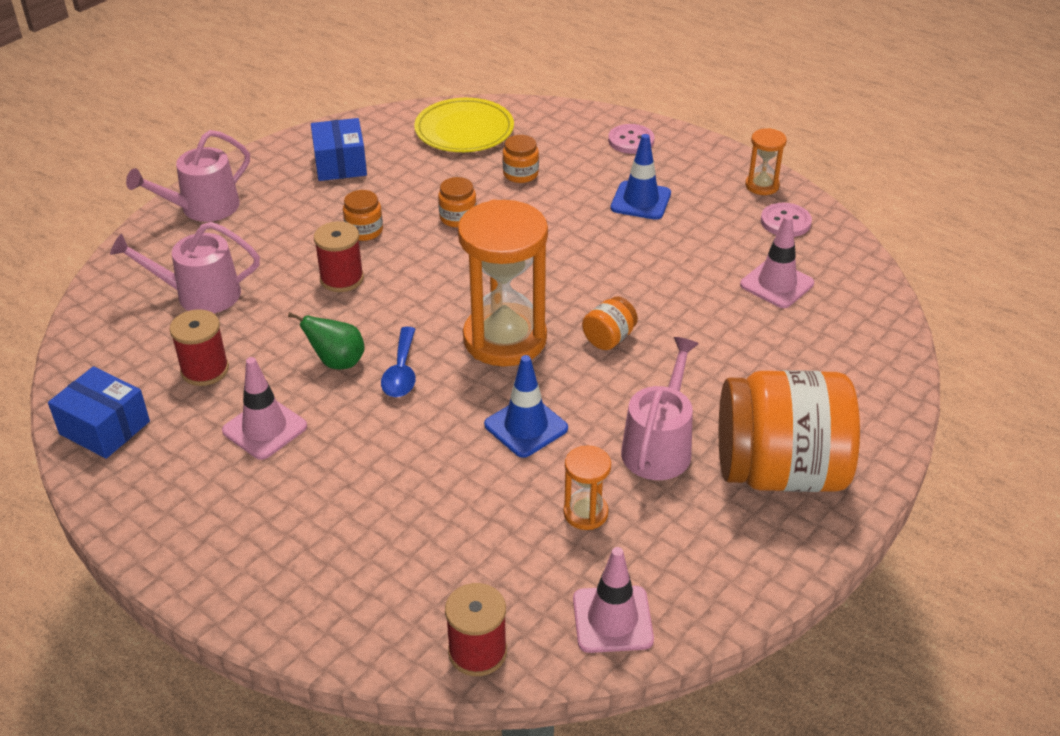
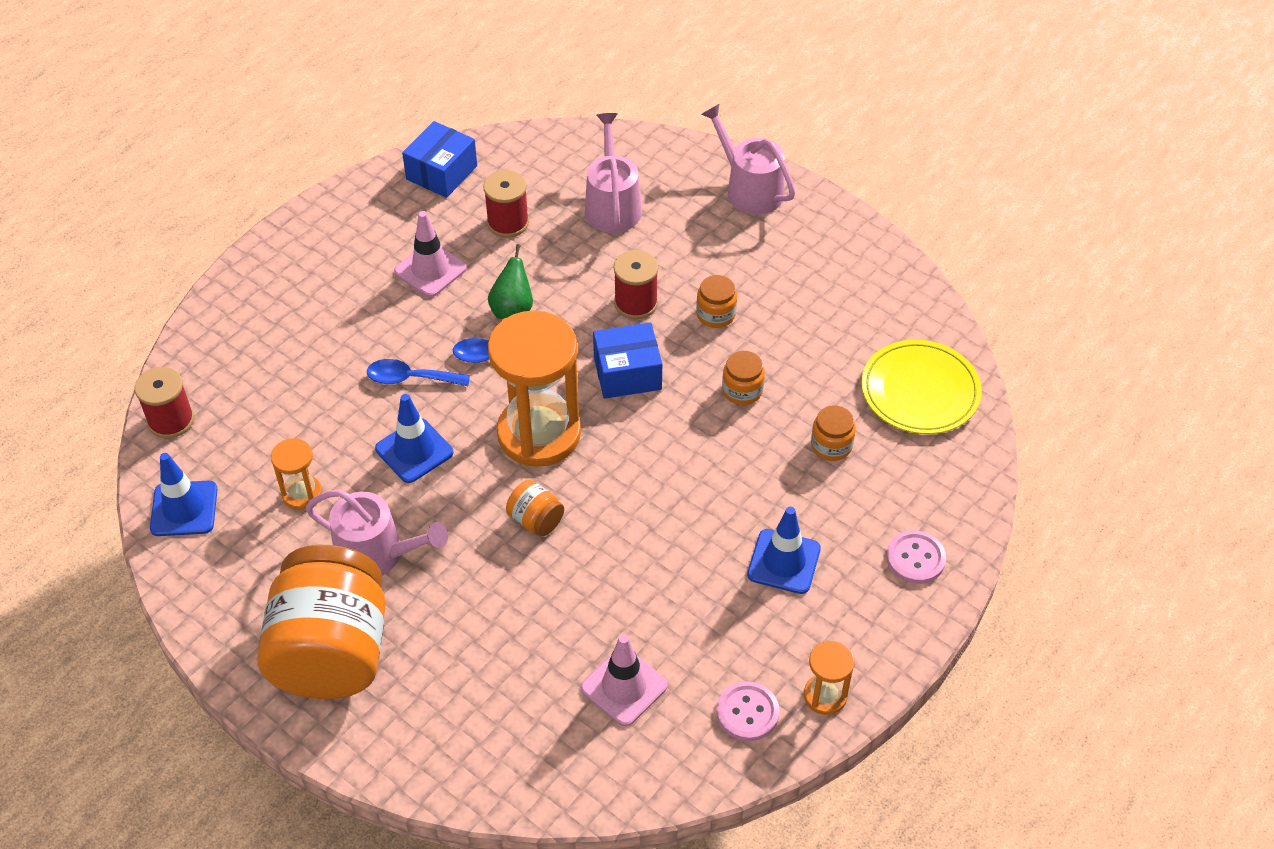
camera: 90 degrees right, 10 degrees up
(340, 164) = (837, 286): blue box -> blue box (627, 373)
(426, 435) = (410, 378): none -> blue spoon
(612, 619) = (184, 509): pink traffic cone -> blue traffic cone

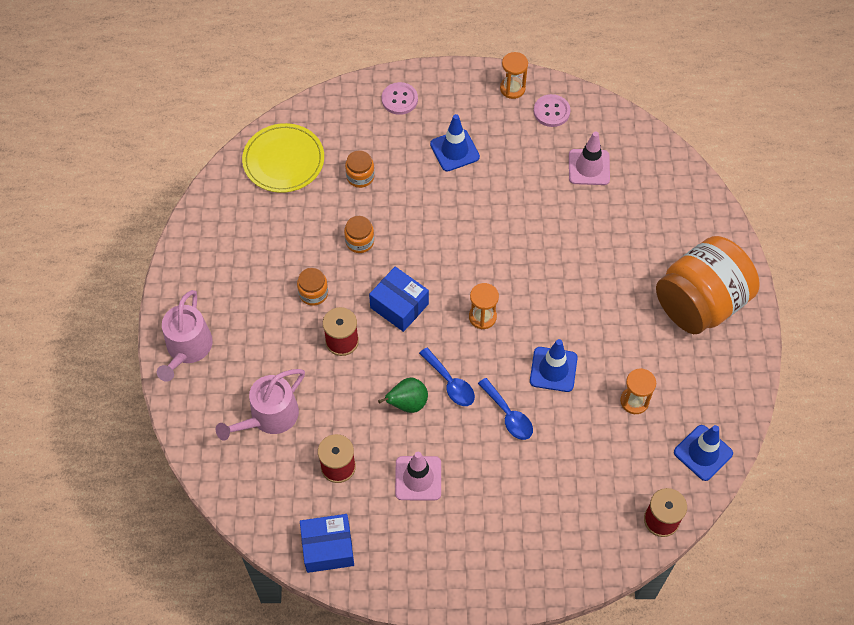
camera: 130 degrees left, 10 degrees up
(377, 554) = (630, 331): pink watering can -> none
(536, 520) = (537, 274): orange jar -> none
(539, 434) = (482, 317): orange hourglass -> orange hourglass, size x0.46

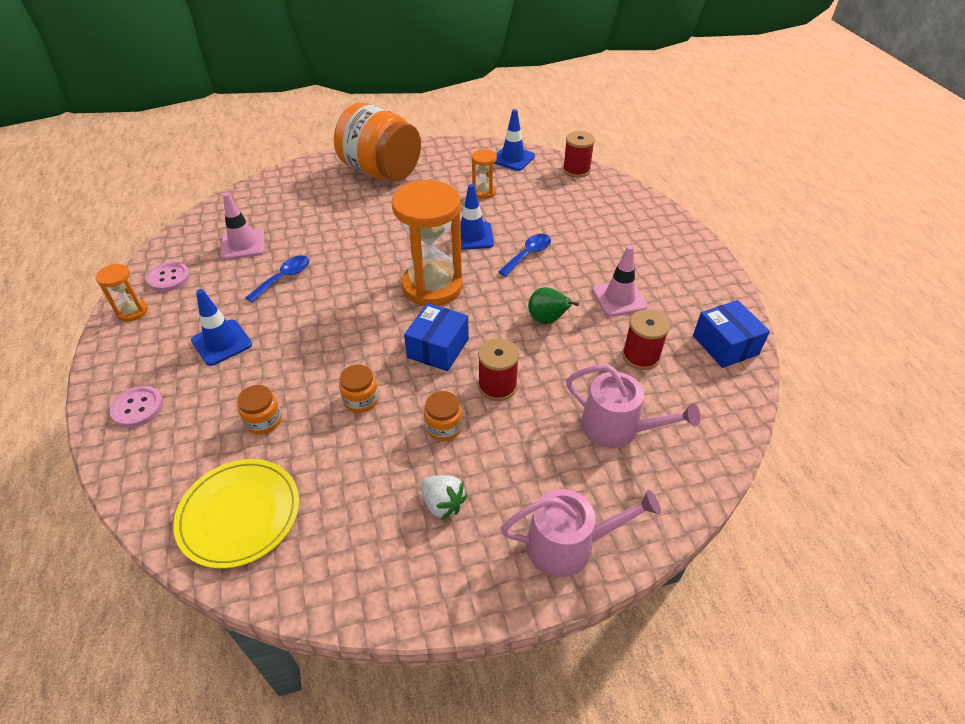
camera: 105 degrees left, 15 degrees down
(247, 279) = (442, 504): none -> white strawberry
(450, 383) = (512, 295): blue spoon -> blue spoon (284, 278)
(482, 317) = (432, 286): orange hourglass -> orange hourglass, size x2.15

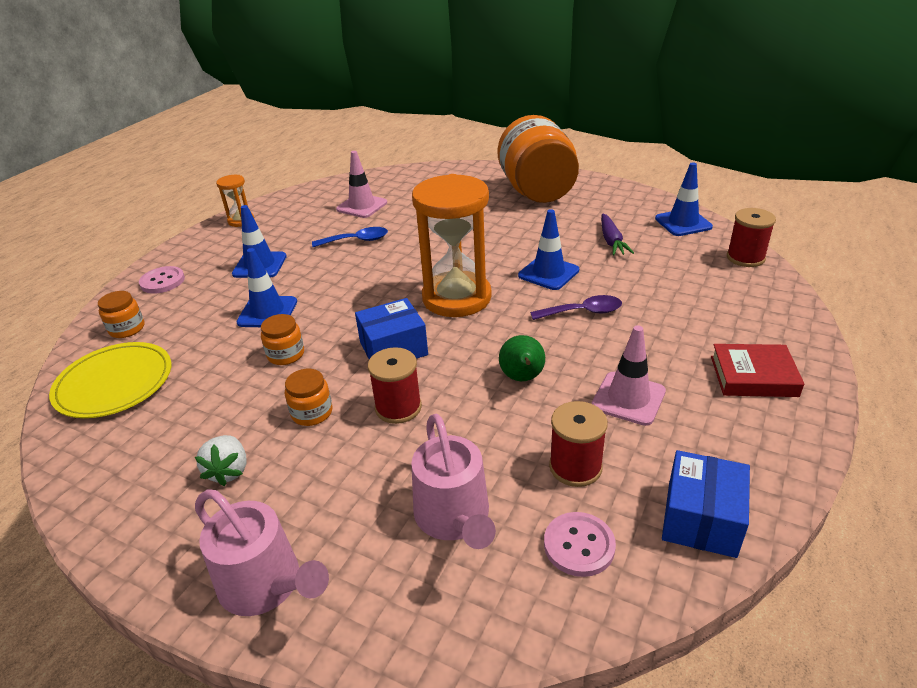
camera: 45 degrees right, 10 degrees down
(169, 278) = (288, 209): pink button -> pink button (579, 545)
(264, 421) = (210, 331): orange jar -> orange jar (127, 329)
(293, 377) = (267, 312): none -> blue traffic cone
(484, 192) = (611, 241): orange hourglass -> purple carrot
(528, 254) = (583, 312): blue spoon -> purple spoon
(662, 249) = (753, 376): none -> red book

